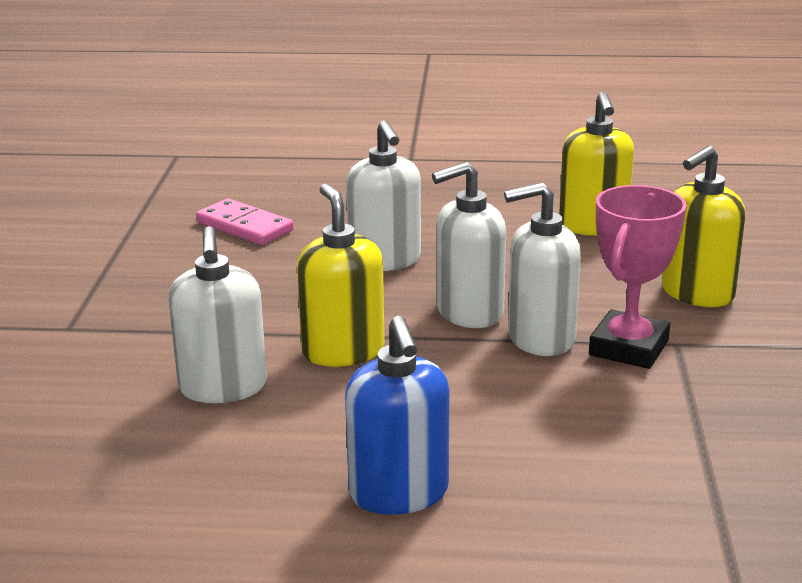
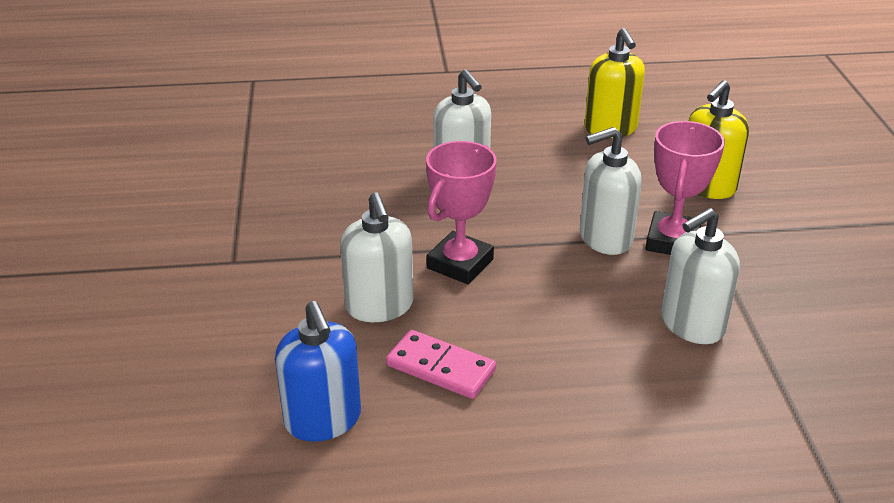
camera: 10 degrees left, 10 degrees up
(244, 226) = (337, 149): pink domino -> pink domino (440, 368)
(343, 351) = (460, 263): yellow soap dispenser -> pink trophy
(399, 493) = (548, 388): blue soap dispenser -> blue soap dispenser (323, 420)
(469, 312) = (543, 219): white soap dispenser -> white soap dispenser (692, 324)

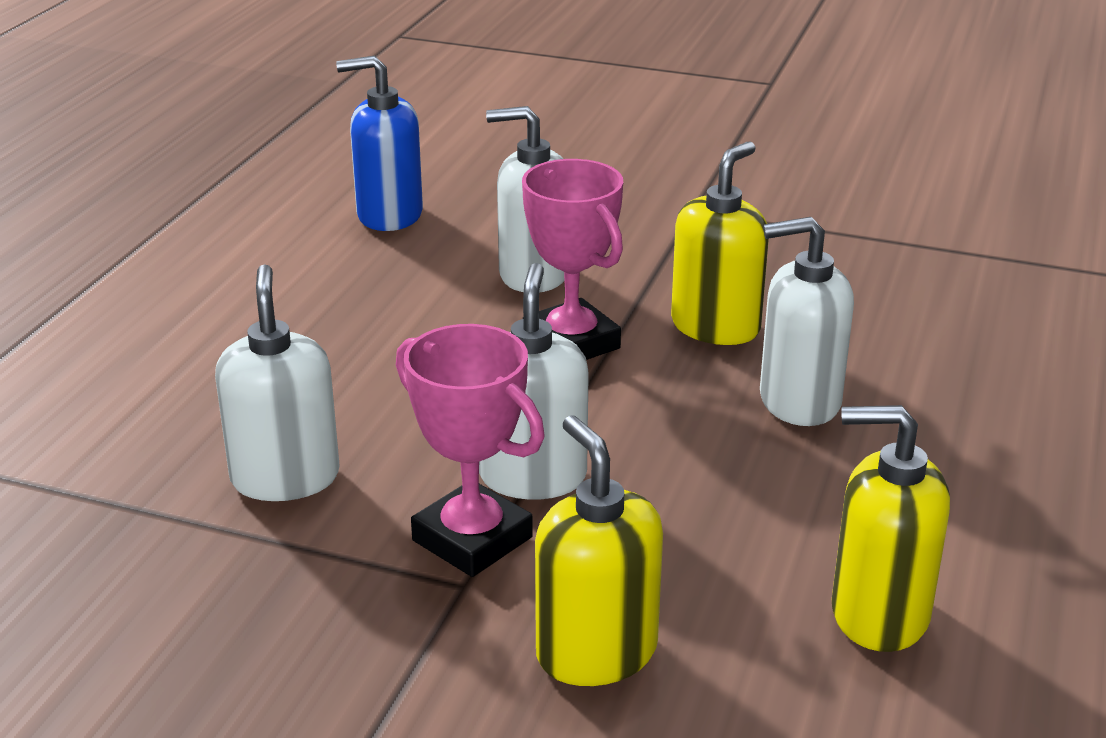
camera: 115 degrees right, 5 degrees down
(400, 216) = (716, 326): none -> yellow soap dispenser
(440, 368) = (395, 286): pink domino -> none

